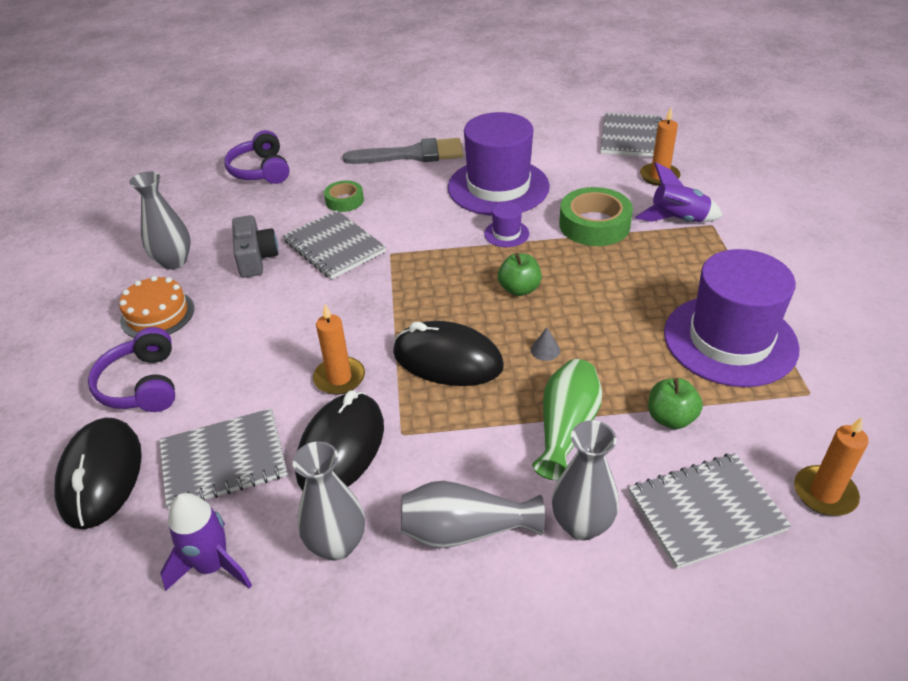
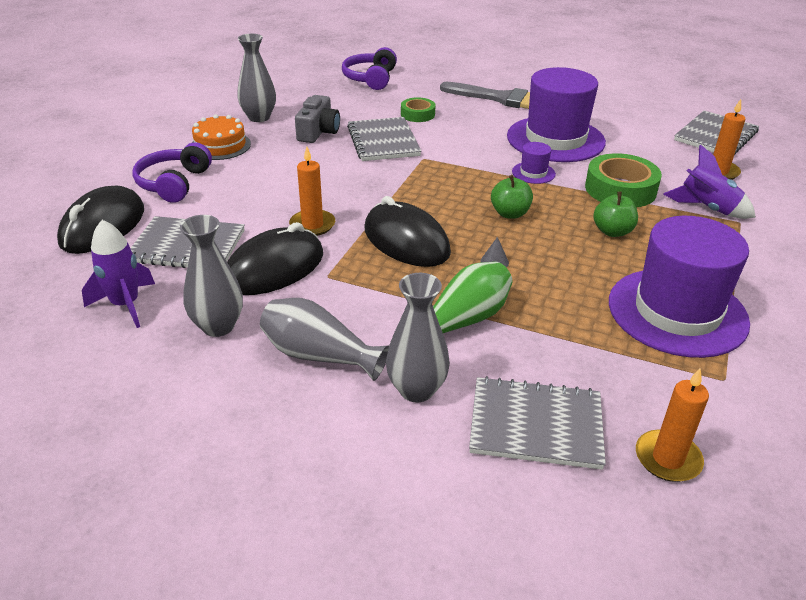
camera: 25 degrees right, 5 degrees down
(670, 418) = (565, 347): green apple -> green apple (612, 231)

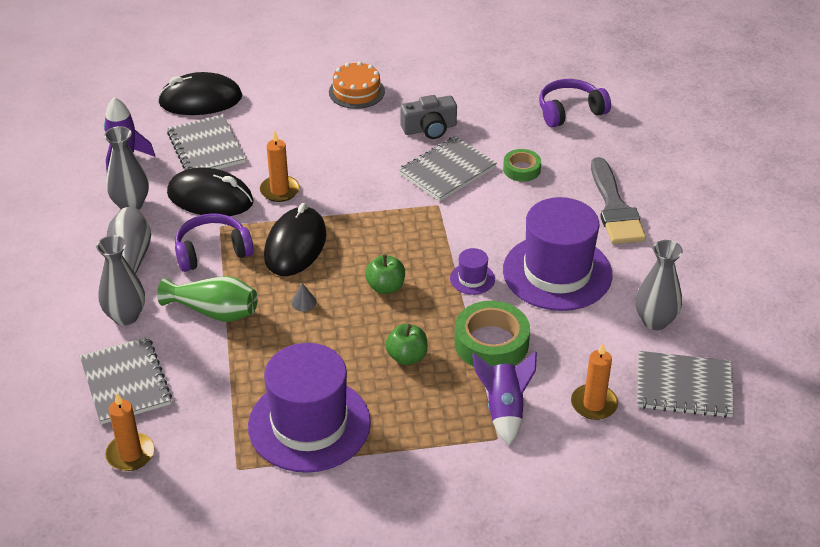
camera: 60 degrees right, 5 degrees up
(174, 183) = (280, 100): purple headphones -> purple headphones (212, 251)
(259, 117) = (423, 87): grey vase -> grey vase (655, 321)

